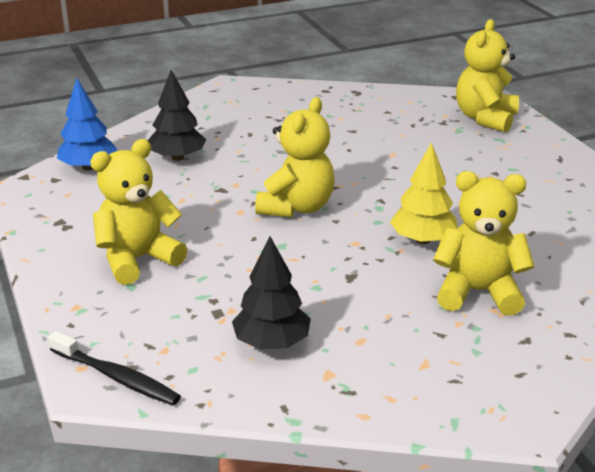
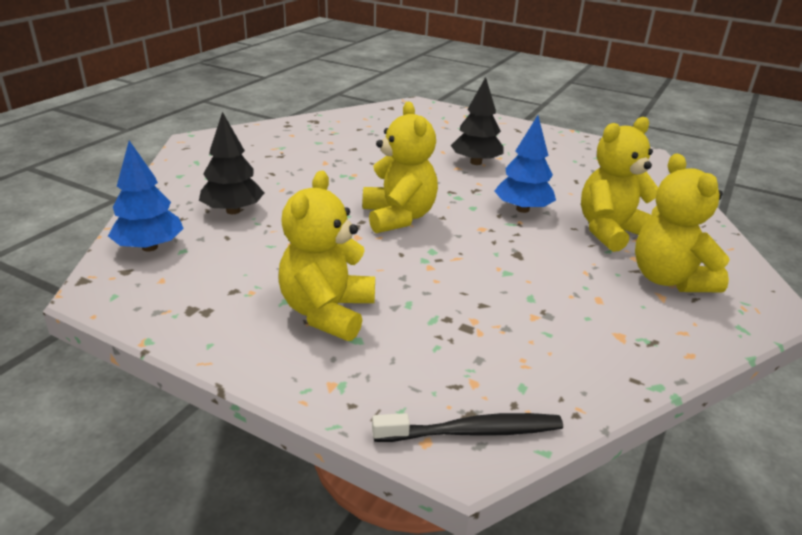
camera: 40 degrees left, 0 degrees up
(271, 342) = (545, 332): black tree -> black tree (476, 162)
(423, 240) = (522, 209): yellow tree -> blue tree
(485, 118) = (433, 117): yellow teddy bear -> yellow teddy bear (669, 279)

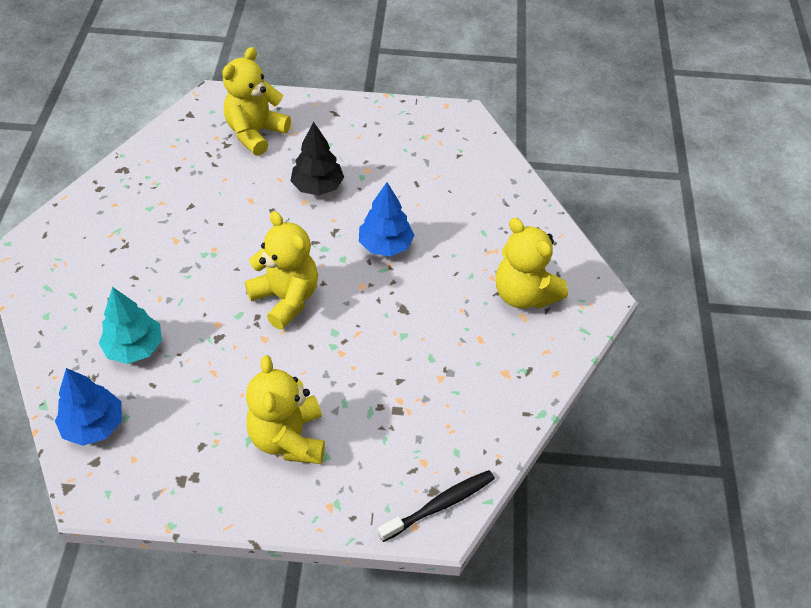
camera: 25 degrees left, 20 degrees up
(233, 211) = (134, 348): black tree -> turquoise tree
(610, 231) = (466, 249): yellow teddy bear -> yellow teddy bear (255, 133)

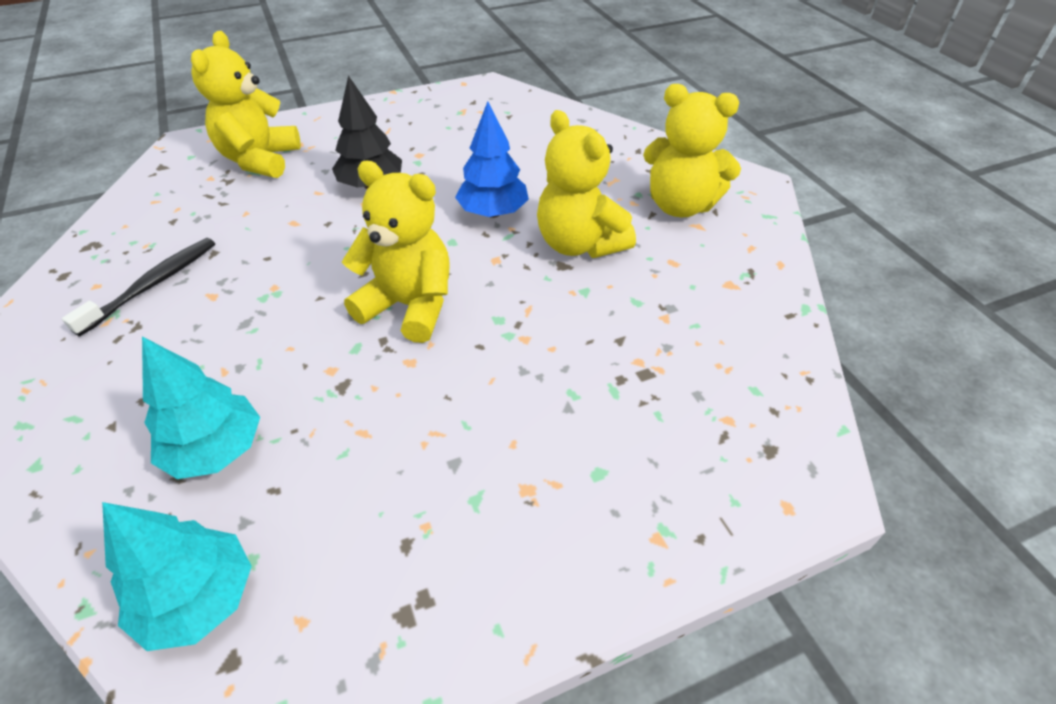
camera: 25 degrees left, 5 degrees down
(94, 425) = (199, 599): blue tree -> turquoise tree
(288, 438) = (531, 472): yellow teddy bear -> yellow teddy bear (579, 244)
(439, 505) = (794, 463): black toothbrush -> black toothbrush (153, 285)

